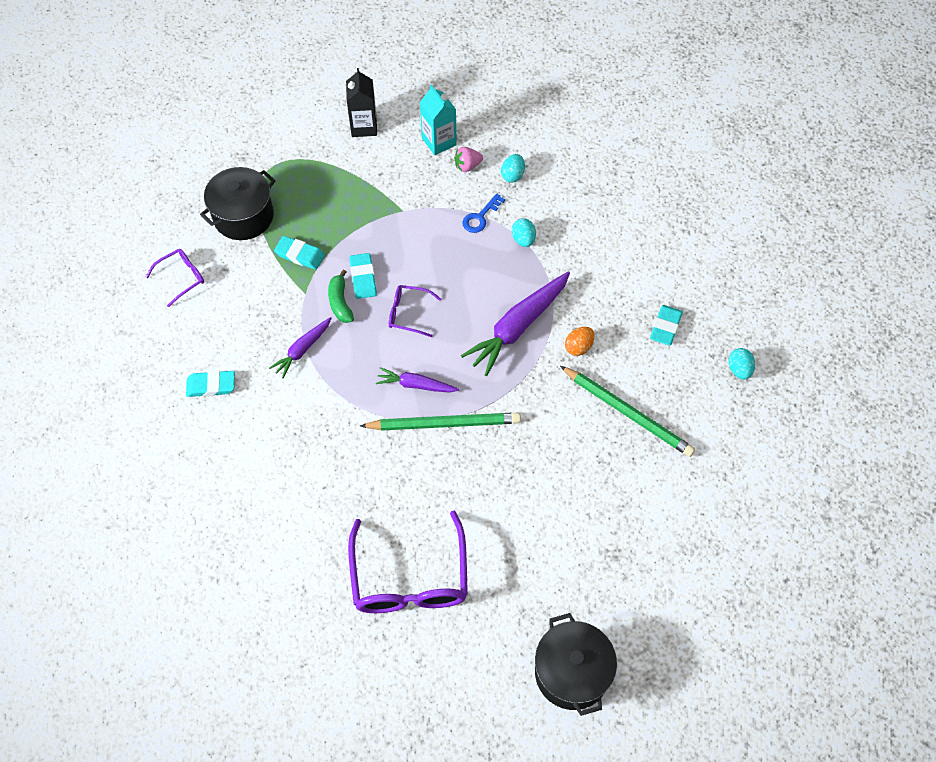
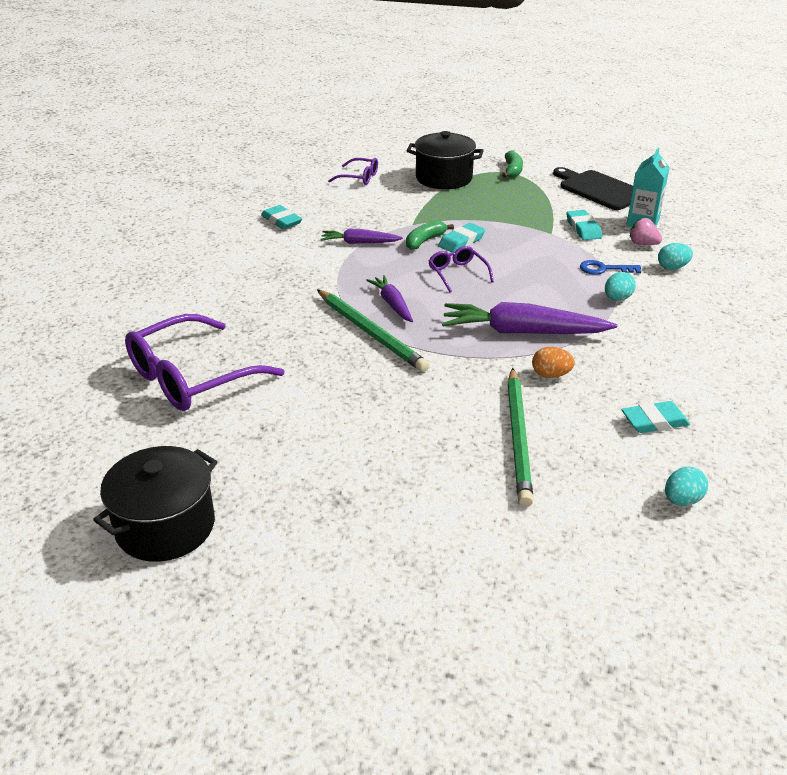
camera: 55 degrees right, 25 degrees down
(276, 159) = (512, 171): none -> green banana
(300, 255) = (443, 210): turquoise eraser -> turquoise eraser (583, 229)
(364, 126) = (599, 189): black carton -> black cutting board

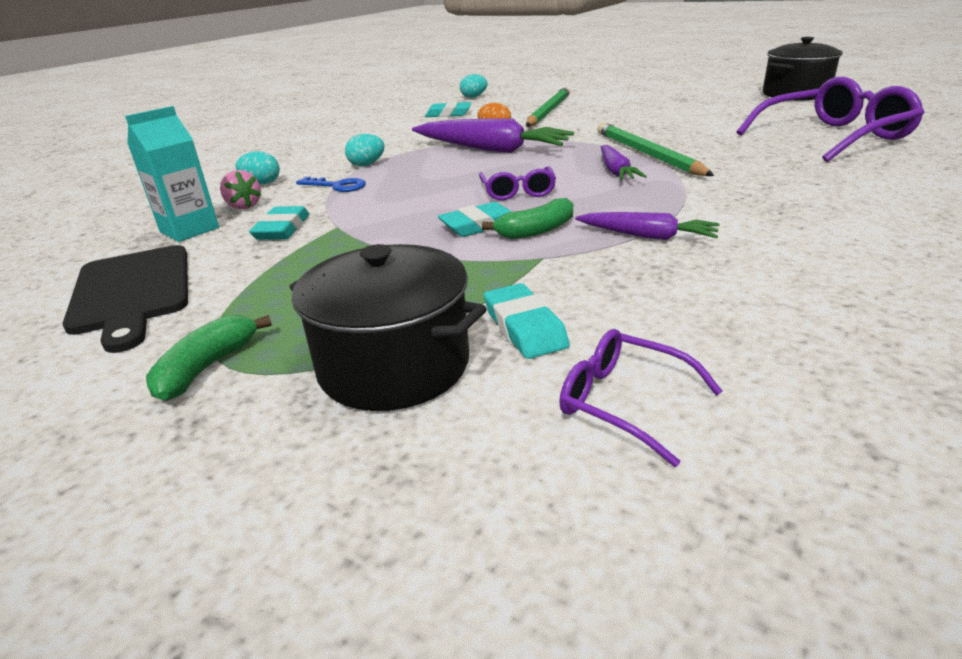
camera: 160 degrees left, 5 degrees down
(281, 221) = (815, 288): turquoise eraser -> turquoise eraser (524, 327)

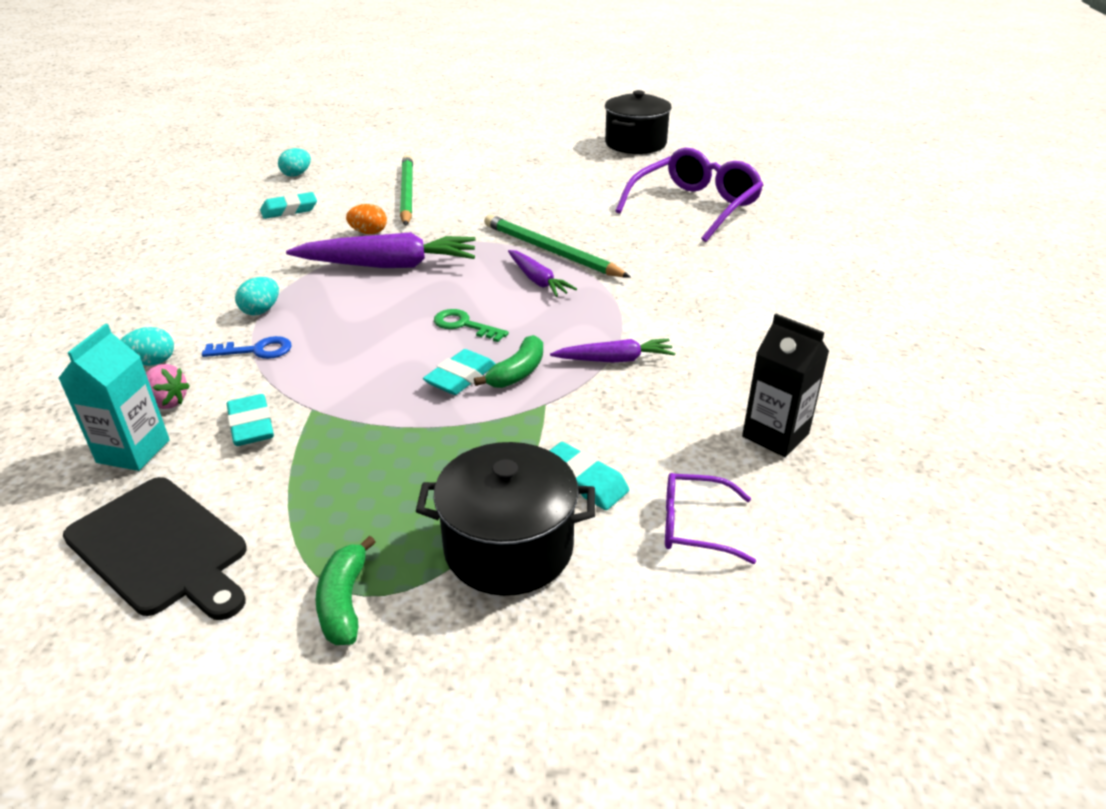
camera: 30 degrees left, 5 degrees up
(518, 192) = (464, 325): purple glasses -> green key
(806, 336) = (775, 435): none -> black carton

